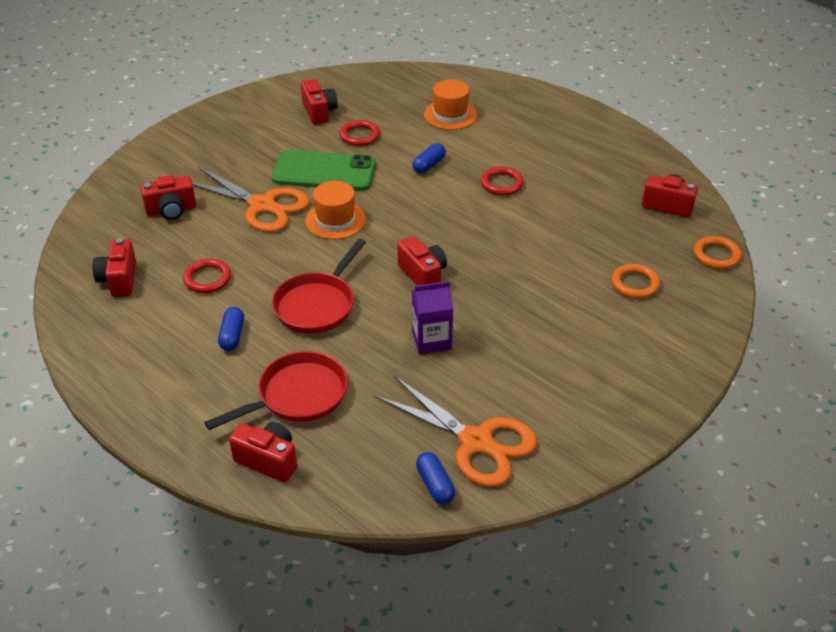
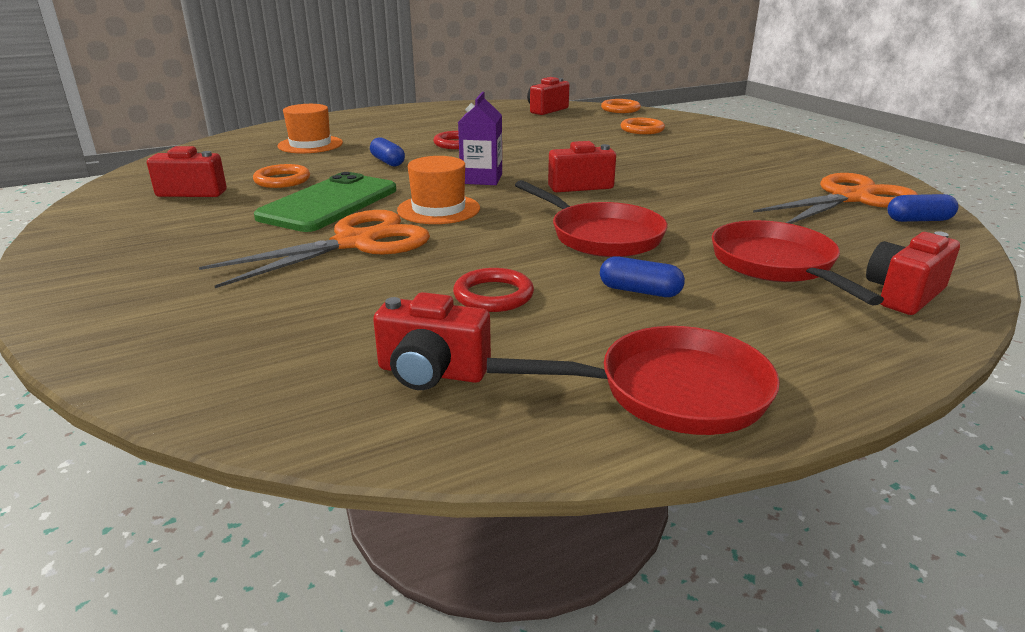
camera: 70 degrees left, 15 degrees down
(119, 362) = (672, 391): none -> red pan
(171, 210) = (280, 306): red camera -> none
(360, 136) = (282, 180): red ring -> orange ring
(431, 340) = (691, 195): purple carton -> purple carton (481, 179)

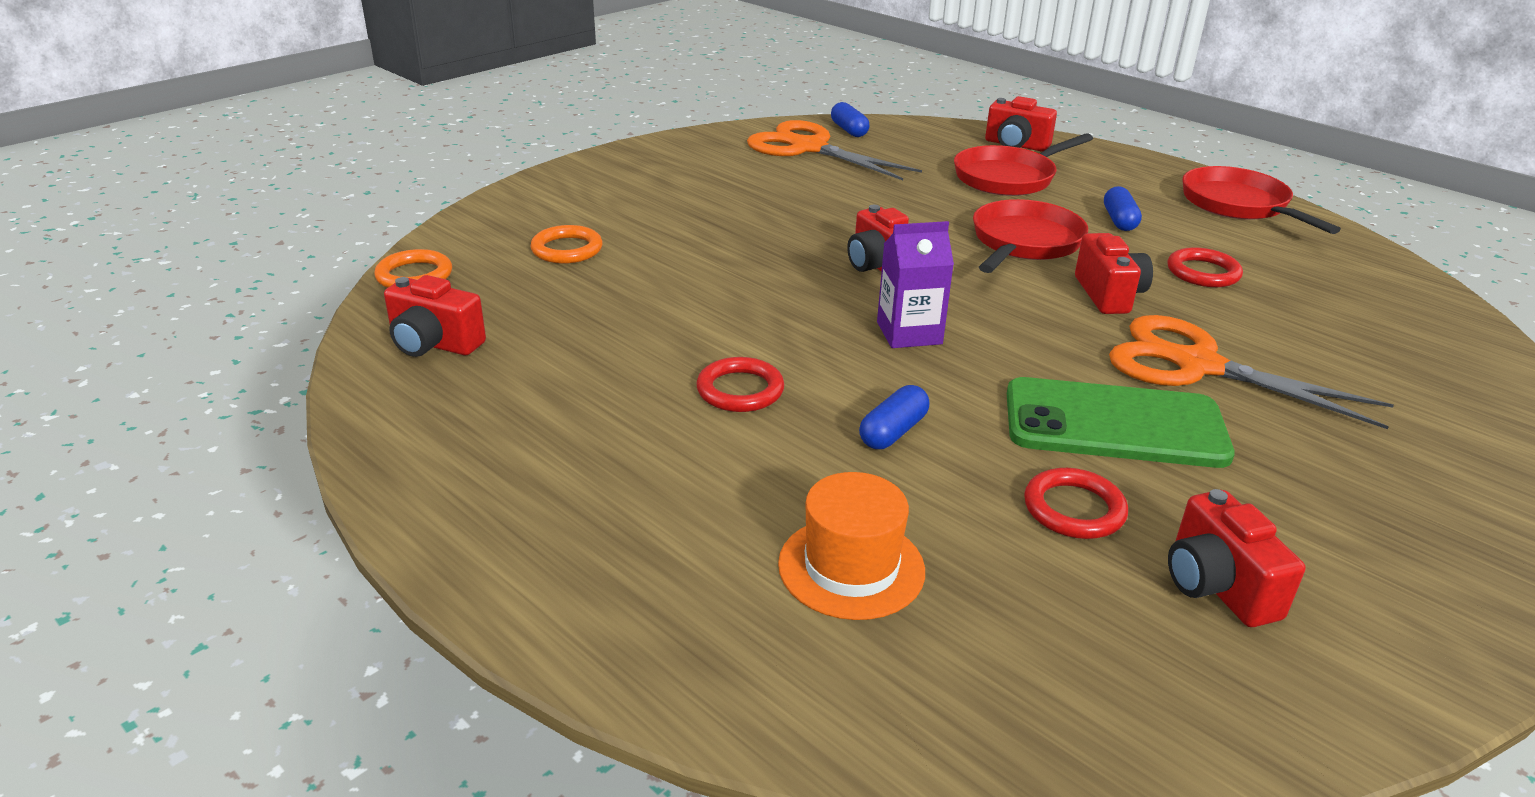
camera: 110 degrees left, 5 degrees up
(282, 180) = (1074, 509): orange ring -> red ring
(431, 373) = (1333, 275): red camera -> red camera (1109, 295)
(438, 209) = (1047, 339): orange hat -> none

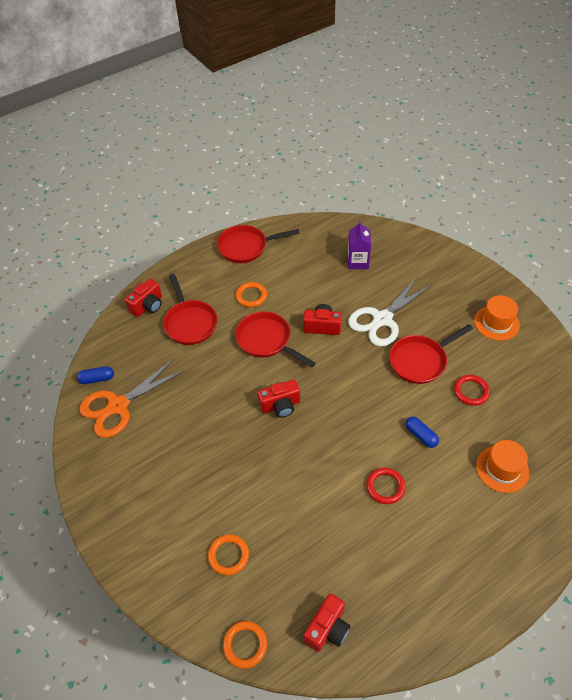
camera: 75 degrees left, 20 degrees up
(909, 333) = (345, 410): purple carton -> purple carton (358, 261)
(1114, 424) = (420, 361): green phone -> red pan
(1119, 220) = (251, 296): blue capsule -> orange ring
(1197, 366) = (382, 319): orange scissors -> white scissors
(1203, 272) = (308, 286): red ring -> none
(1217, 586) = (510, 367): red camera -> none
(1368, 558) = (496, 323): none -> orange hat

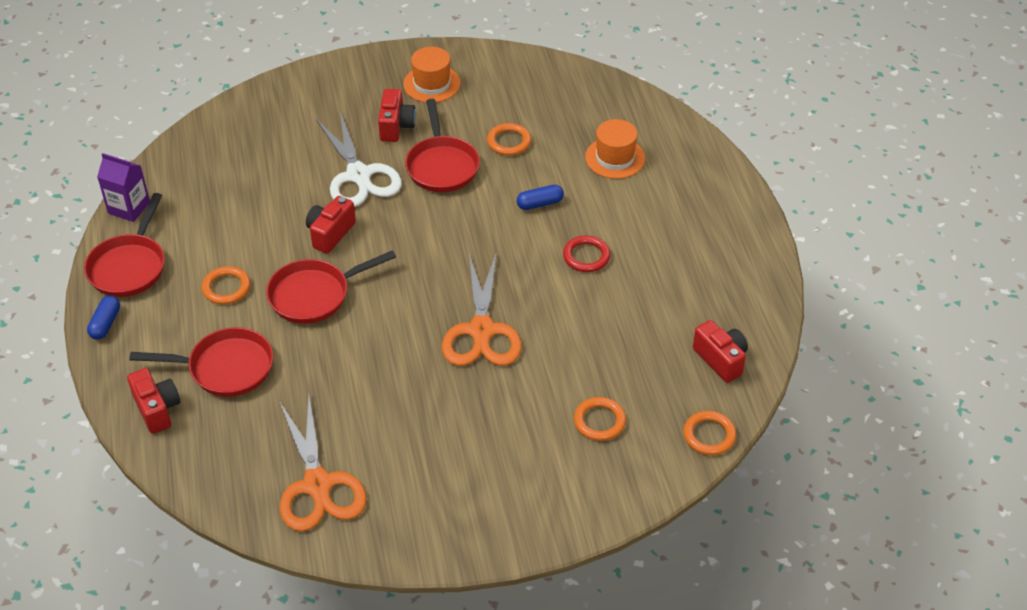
camera: 70 degrees left, 5 degrees down
(97, 379) = (253, 501): blue capsule -> blue capsule (105, 324)
(280, 406) = (425, 312): red camera -> red camera (396, 126)
(280, 446) = (482, 330): none -> orange scissors
(358, 261) = (248, 163): purple carton -> purple carton (129, 208)
(471, 391) = (509, 142): red ring -> orange ring

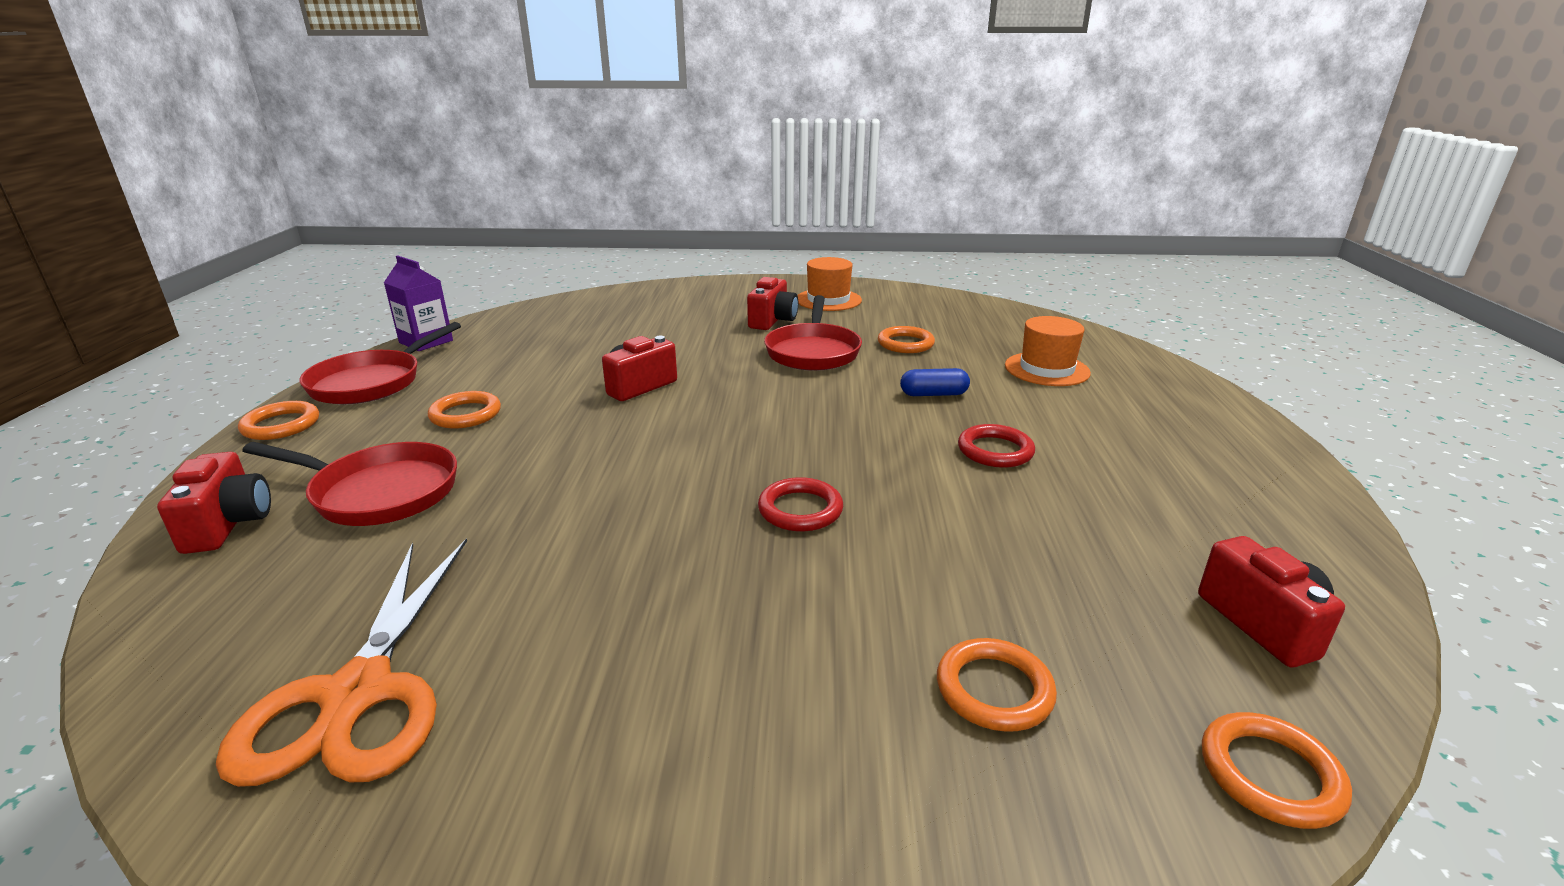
camera: 15 degrees right, 20 degrees down
(105, 324) = (281, 425): blue capsule -> orange ring
(314, 295) = (573, 436): red pan -> none
(359, 175) = (707, 348): white scissors -> none
(482, 330) = (800, 510): orange scissors -> red ring

